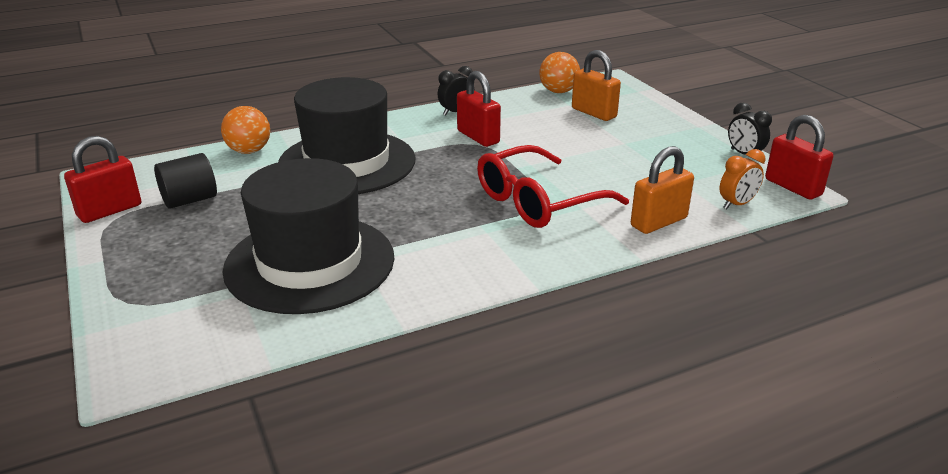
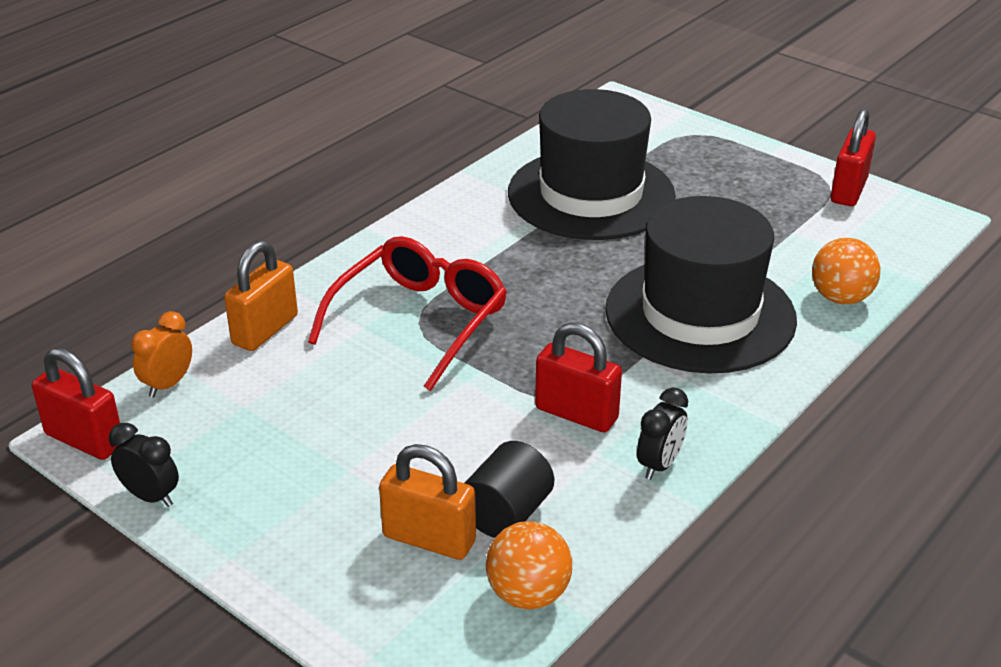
camera: 155 degrees right, 5 degrees up
(190, 200) = (795, 220): black cylinder -> black cylinder (506, 514)

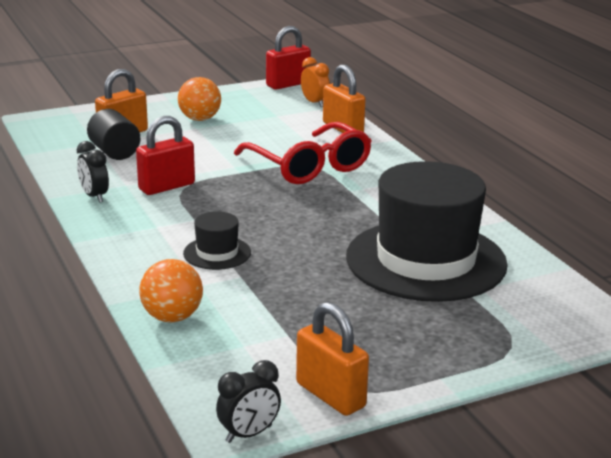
camera: 115 degrees right, 10 degrees down
(151, 497) = (229, 91): black clock -> black clock (249, 434)
(528, 594) = (57, 145): orange ball -> orange ball (200, 119)
(700, 314) = (217, 253): black hat -> black hat, size x0.42
(848, 190) = (330, 395): red padlock -> orange padlock

